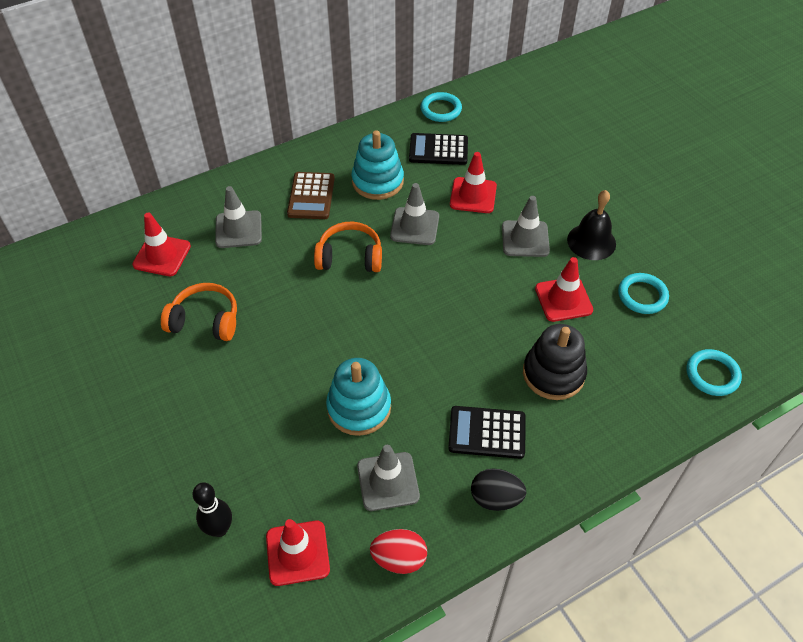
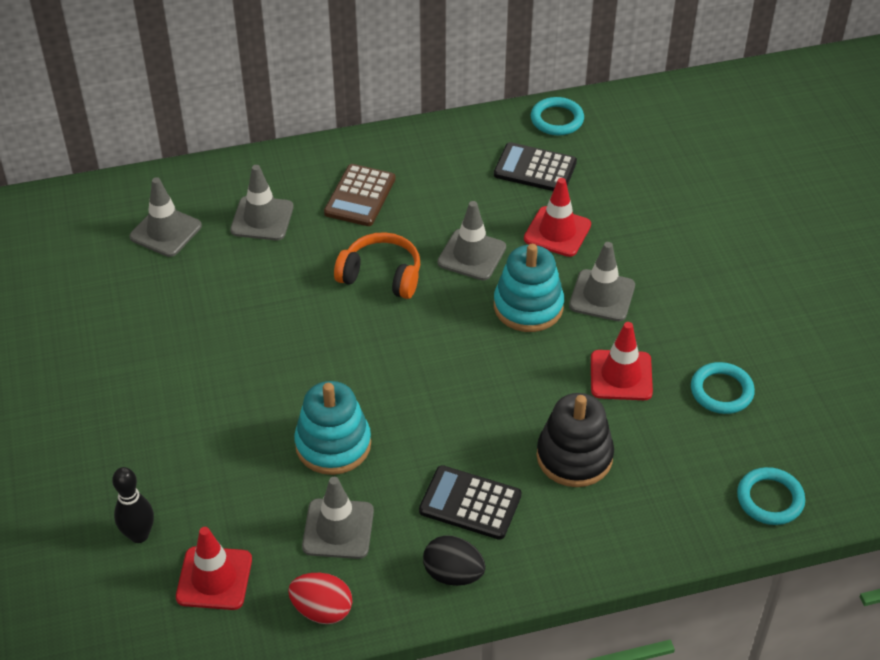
camera: 15 degrees right, 5 degrees down
(162, 255) = (166, 231): red traffic cone -> grey traffic cone
(205, 320) = (192, 314): orange headphones -> none
(377, 181) = (446, 193): turquoise stacking toy -> turquoise stacking toy (528, 306)
(591, 241) = (684, 315): black bell -> none

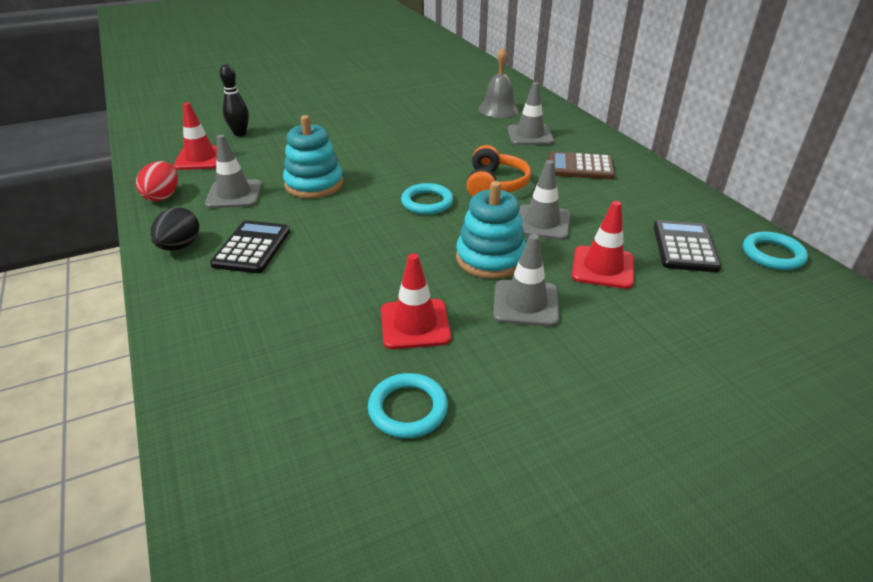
camera: 80 degrees right, 10 degrees down
(166, 231) = (498, 109): grey traffic cone -> grey bell
(574, 457) = (303, 300): black stacking toy -> none
(770, 499) = (235, 464): turquoise ring -> turquoise ring (427, 202)

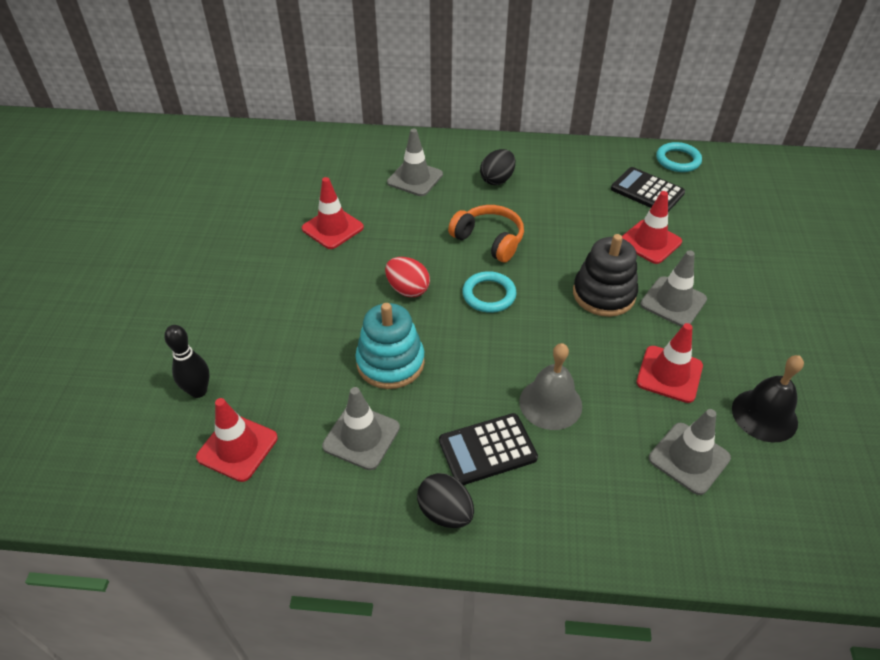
camera: 60 degrees left, 10 degrees up
(163, 196) = (313, 507): red egg -> red egg (407, 289)
(252, 248) = (487, 449): black calculator -> black calculator turned 60 degrees counterclockwise
(408, 409) = (764, 415): turquoise ring -> black bell
(432, 125) = (332, 228): none -> red traffic cone
(490, 258) = (603, 294): turquoise stacking toy -> black stacking toy
(498, 109) = (340, 171): grey bell -> grey bell (550, 403)
(542, 223) = (570, 242): grey traffic cone -> grey traffic cone (689, 458)
(580, 167) = (497, 180): brown calculator -> black egg

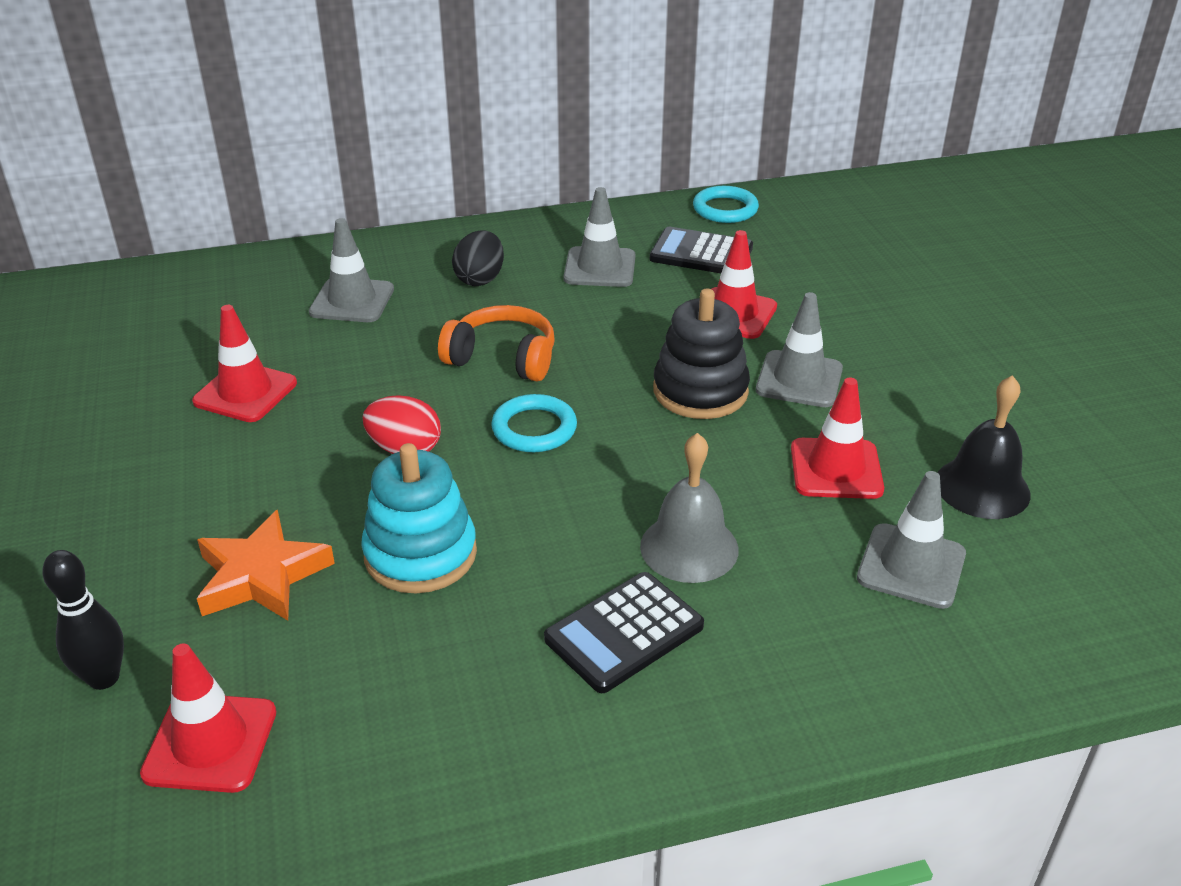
camera: 20 degrees left, 10 degrees down
(299, 351) = (261, 575): none -> orange star
(361, 437) = (418, 669): grey traffic cone -> grey traffic cone (600, 268)
(445, 512) = (598, 736): black egg -> none

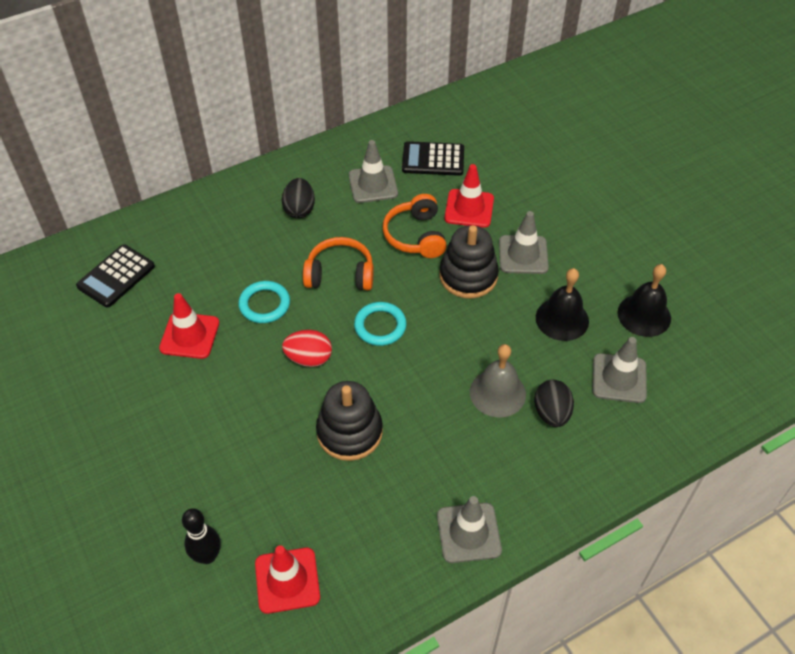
camera: 15 degrees left, 15 degrees up
(261, 575) = (264, 468): orange star -> none
(352, 301) = (223, 245): grey traffic cone -> grey traffic cone (468, 533)
(420, 554) = (349, 432): turquoise stacking toy -> black stacking toy
(624, 633) = (481, 458): black calculator -> black calculator (116, 276)
(638, 332) = (415, 236): none -> orange headphones
(725, 209) = (436, 116): turquoise ring -> turquoise ring (264, 304)
(773, 593) = (551, 413): none -> black egg
(836, 469) = (562, 319): red traffic cone -> black bell

